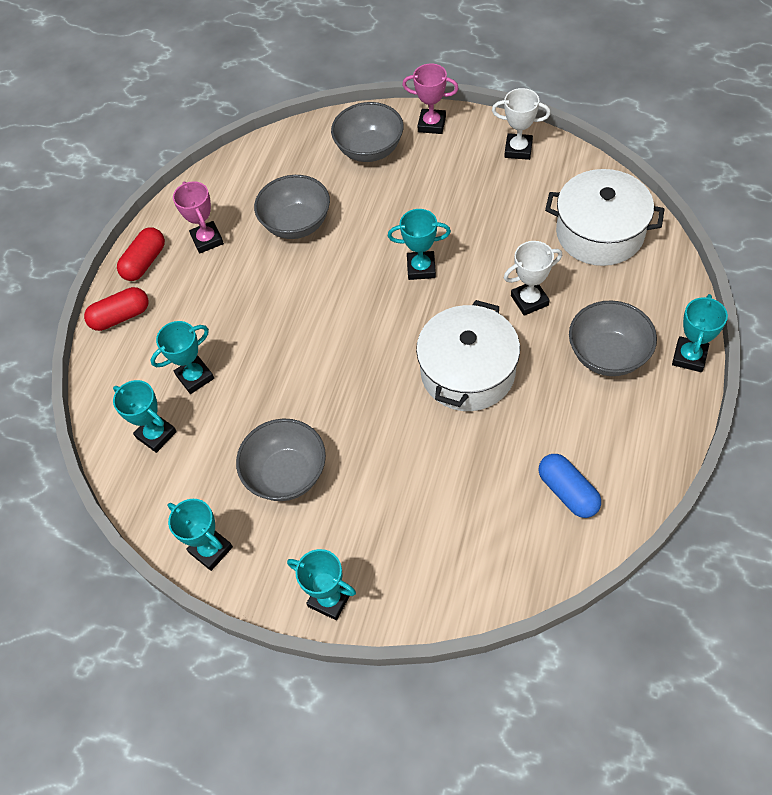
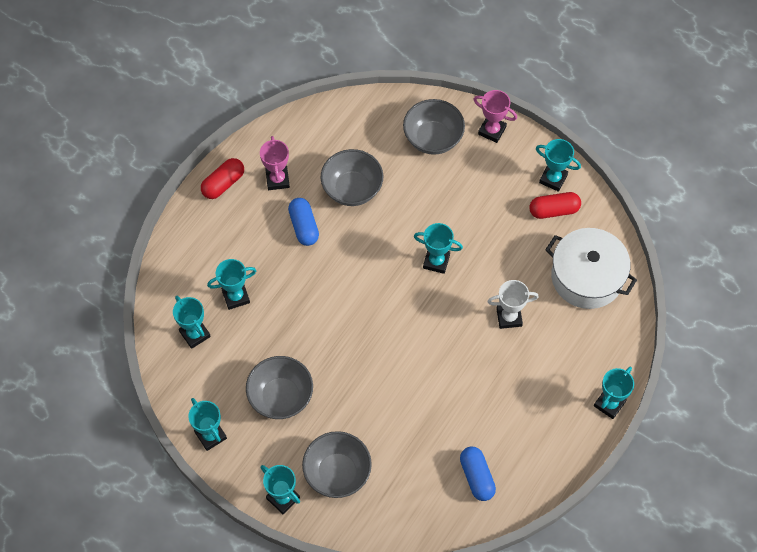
camera: 10 degrees right, 5 degrees up
(121, 317) = (193, 226): red capsule -> red capsule (554, 210)
(253, 278) = (304, 226): none -> blue capsule
(467, 372) = (440, 360): white pot -> none
(518, 149) = (553, 179): white trophy -> turquoise trophy
(607, 355) = (549, 382): grey bowl -> grey bowl (337, 473)

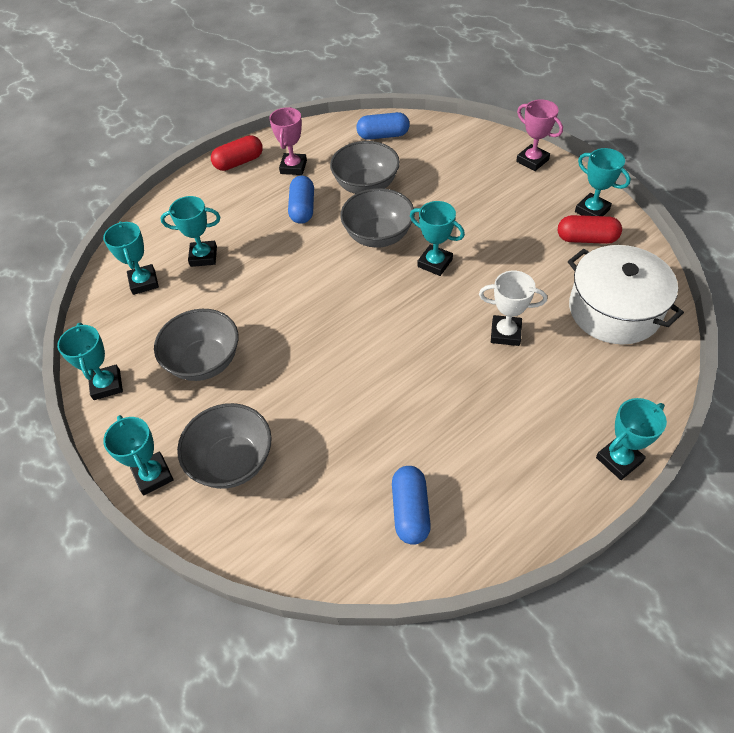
camera: 20 degrees right, 10 degrees down
(348, 124) = (383, 135): none -> blue capsule
(433, 138) = (466, 158): grey bowl -> grey bowl (378, 236)

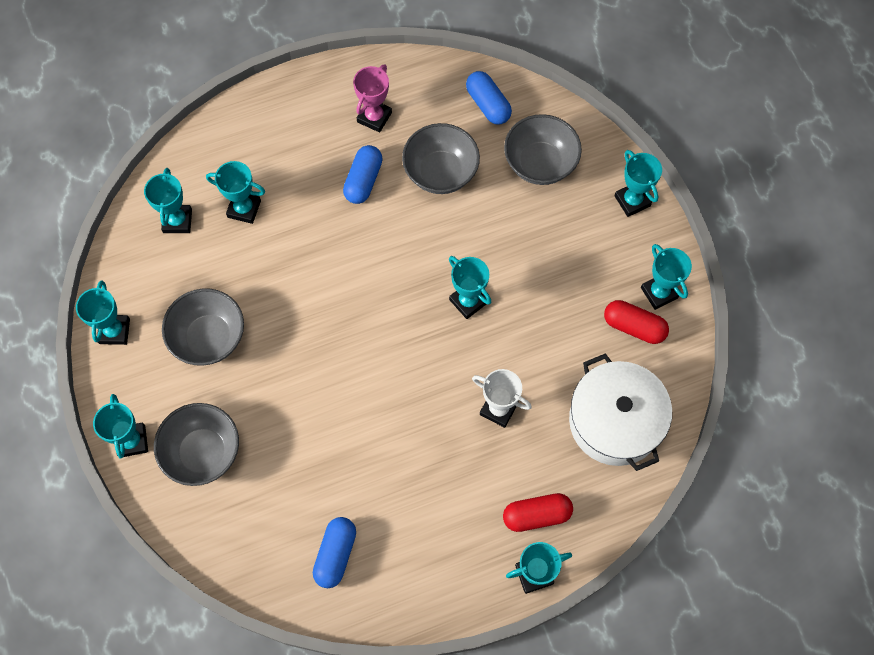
camera: 15 degrees right, 15 degrees up
(239, 162) = (319, 89): red capsule -> red capsule (536, 515)
(378, 236) = (426, 245): grey bowl -> grey bowl (540, 163)
(383, 135) = (488, 104): blue capsule -> blue capsule turned 45 degrees clockwise
(532, 161) = (632, 201): pink trophy -> turquoise trophy

